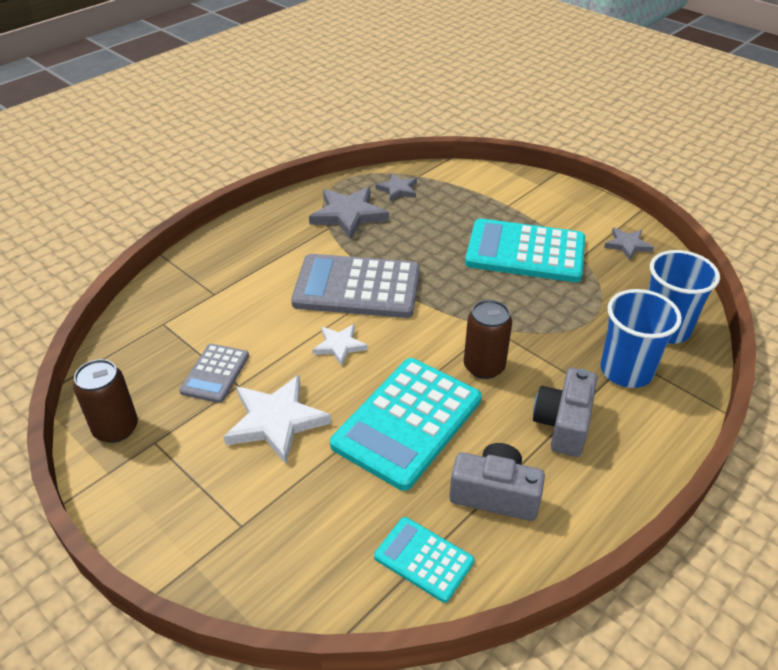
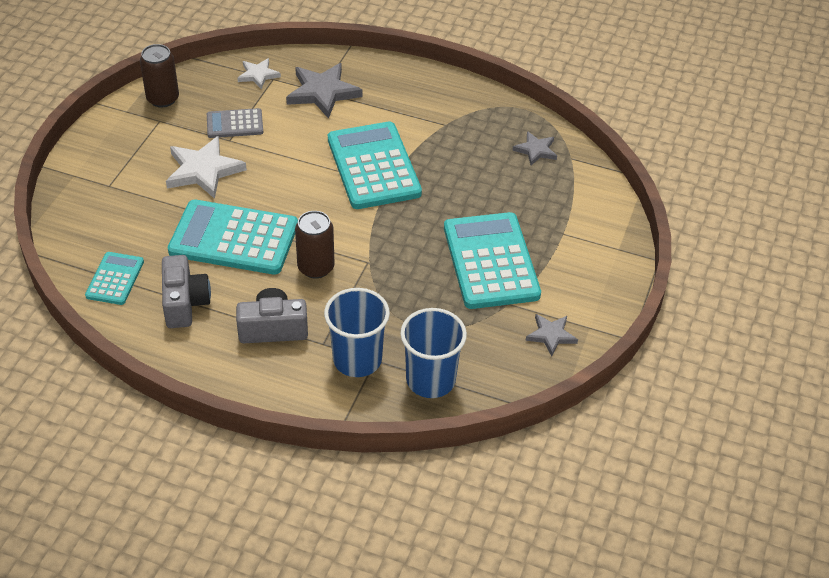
camera: 65 degrees right, 5 degrees up
(339, 346) = (297, 178): white star -> white star (258, 75)
(348, 215) = (473, 130): grey star -> grey star (323, 92)
(357, 287) = (373, 166): grey calculator -> turquoise calculator

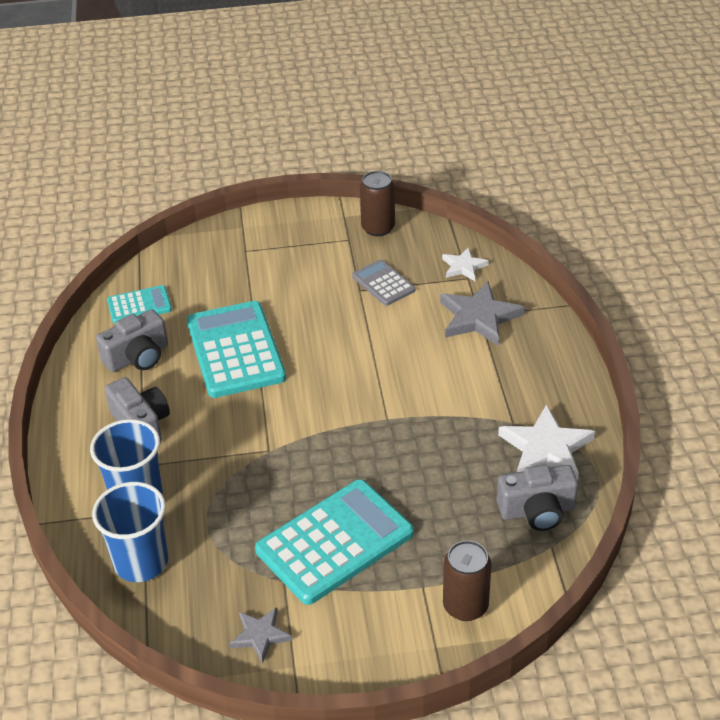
camera: 65 degrees right, 5 degrees down
(203, 170) = (307, 293): white star -> white star (546, 448)
(316, 267) = (236, 418): brown can -> brown can (465, 606)
(373, 166) = (404, 397): turquoise calculator -> none
(536, 150) = (537, 511): grey star -> grey camera

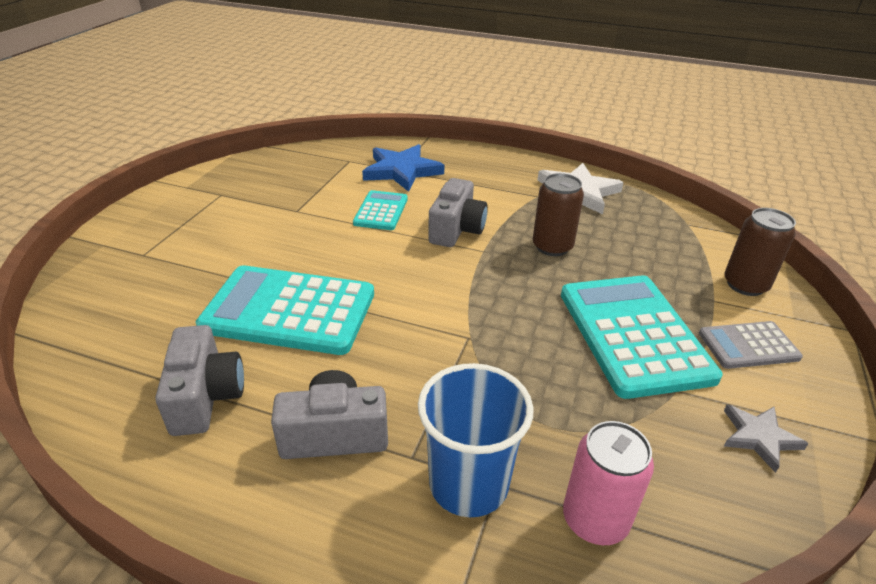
camera: 65 degrees left, 5 degrees down
(139, 305) = (113, 364): turquoise calculator -> turquoise calculator (381, 211)
(141, 562) = (595, 519): blue cup -> pink can
(378, 228) = (229, 176): brown can -> brown can (552, 247)
(383, 283) = (304, 197): grey calculator -> grey calculator (748, 346)
(464, 266) = (334, 158): white star -> none
(479, 317) = (402, 171): grey star -> blue star
(537, 511) = (645, 217): grey camera -> grey camera (456, 229)

